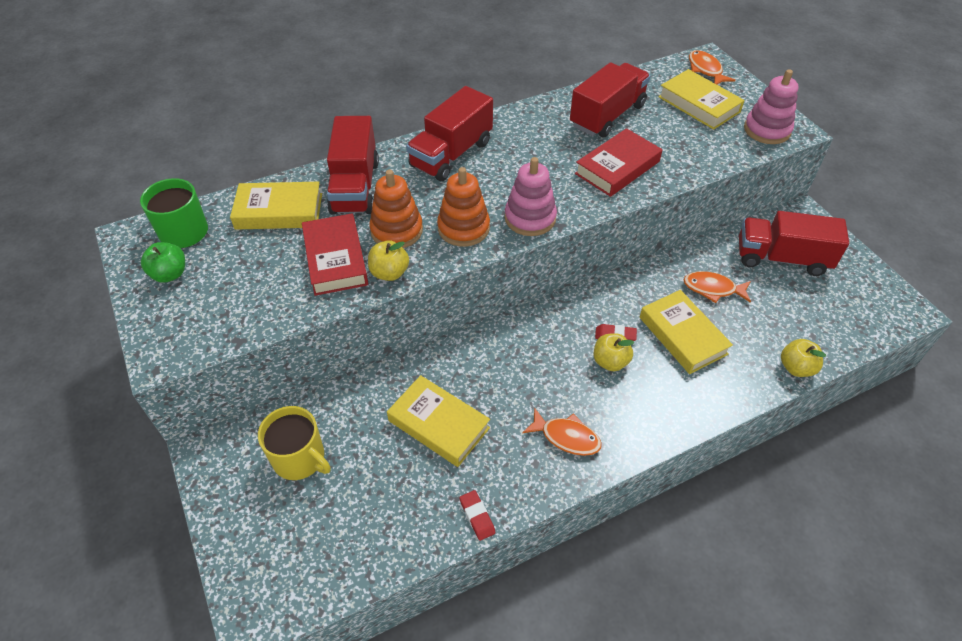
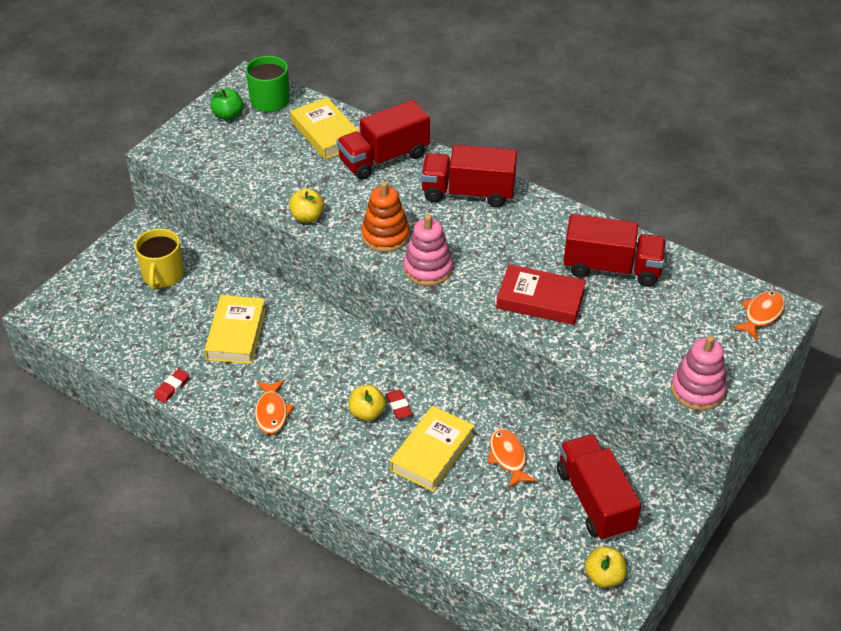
camera: 60 degrees right, 5 degrees down
(336, 259) = (300, 184): red book -> none
(396, 230) = (354, 201): orange stacking toy -> none
(699, 104) = (693, 327): yellow book -> none
(796, 368) = (452, 547): yellow apple -> yellow apple (604, 576)

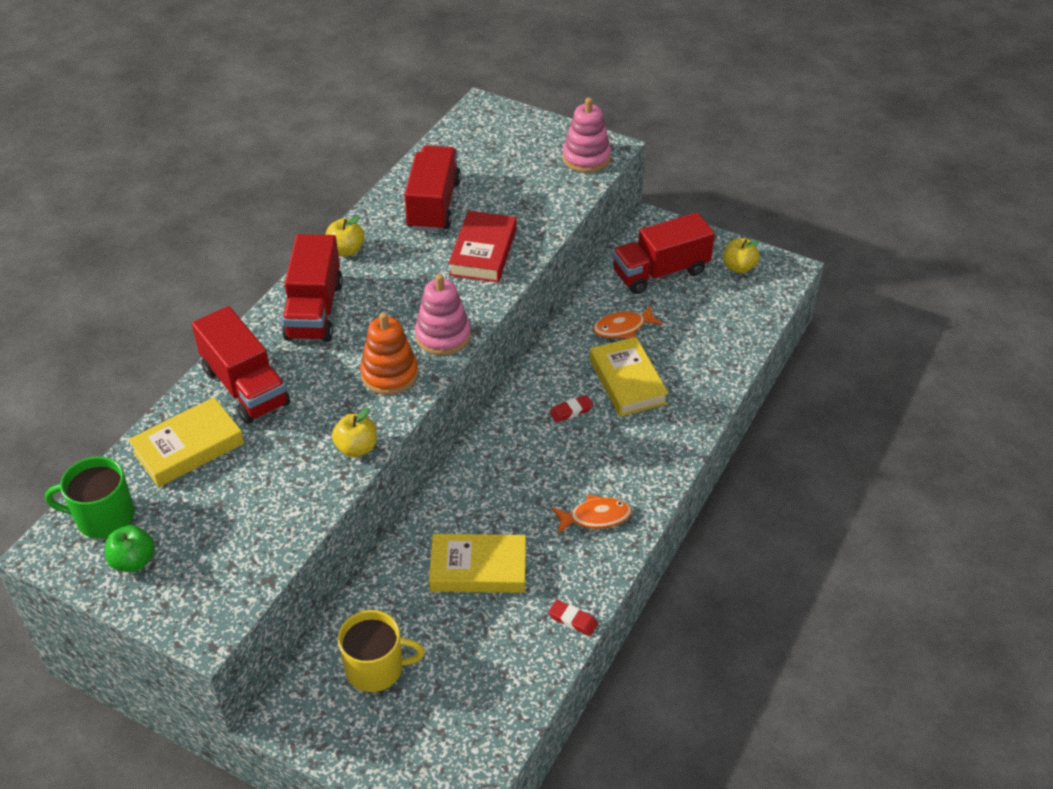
camera: 95 degrees left, 0 degrees up
(367, 413) = (584, 435): yellow apple -> yellow apple (346, 250)
(432, 452) = (627, 382): yellow book -> yellow book turned 45 degrees clockwise
(761, 315) = (489, 119): orange fish -> none

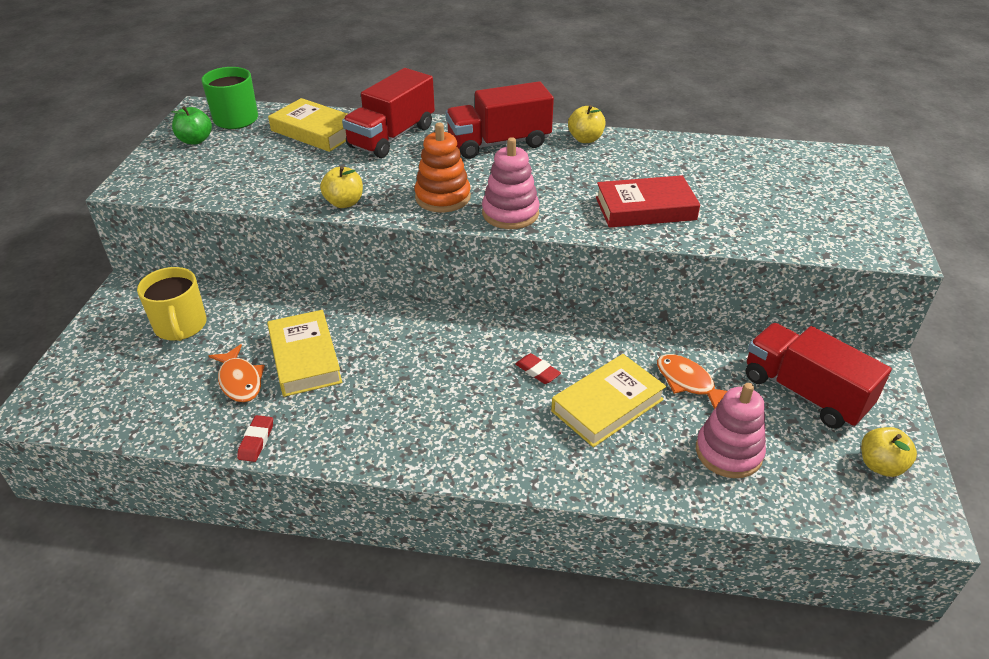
camera: 70 degrees right, 5 degrees down
(434, 205) = (687, 166): red truck -> none
(586, 158) = (861, 239): pink stacking toy -> pink stacking toy (728, 452)
(596, 517) = (398, 426): orange fish -> orange fish (240, 381)

